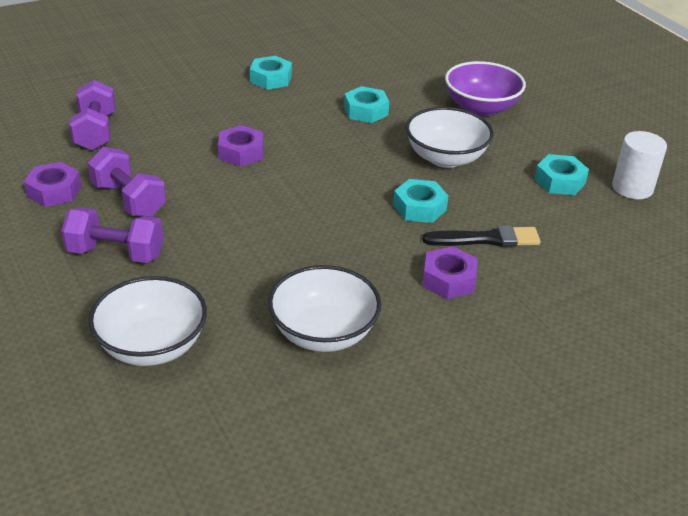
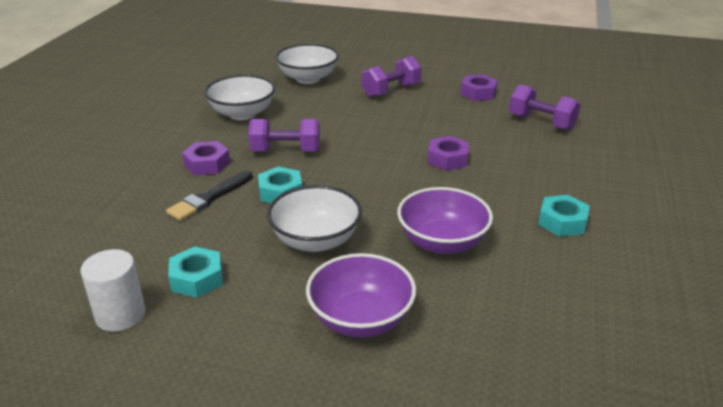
camera: 135 degrees right, 5 degrees down
(129, 200) = (439, 108): purple dumbbell -> purple dumbbell (286, 151)
(366, 111) = (442, 242): turquoise nut -> purple bowl

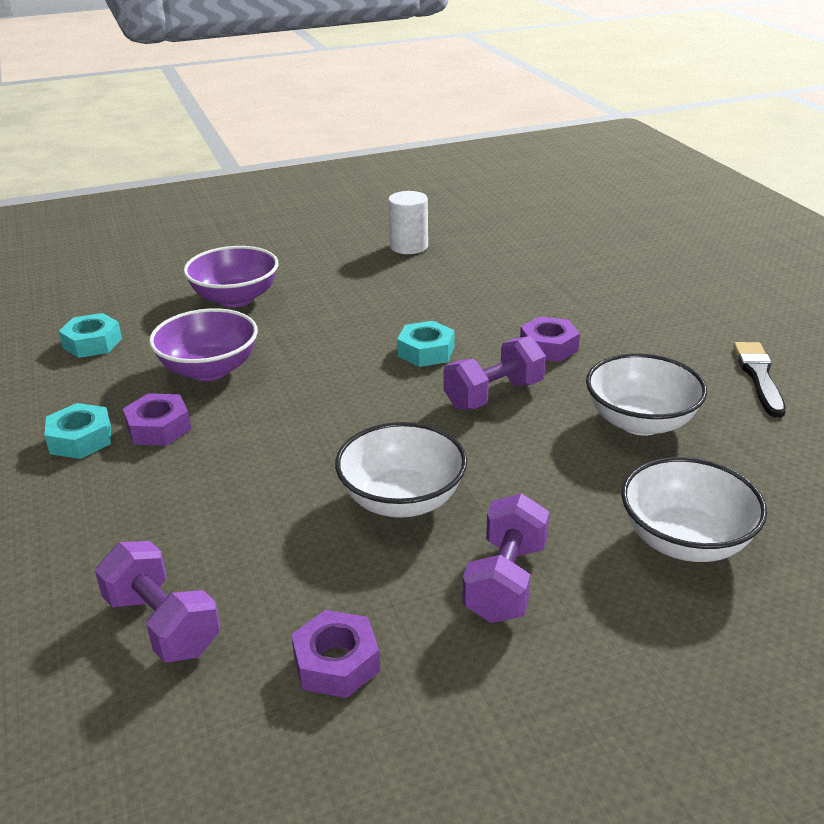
camera: 145 degrees right, 0 degrees up
(197, 278) = (391, 276): turquoise nut -> turquoise nut (92, 343)
(209, 198) = (484, 322): black brush -> black brush (759, 376)
(315, 240) = (333, 328): white bowl -> white bowl (402, 500)
(447, 159) = (277, 469): purple nut -> purple nut (159, 428)
(541, 122) = (163, 624): purple dumbbell -> purple dumbbell turned 45 degrees clockwise

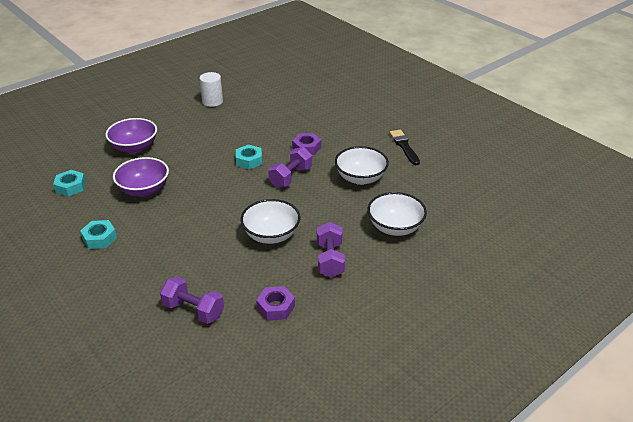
camera: 20 degrees left, 5 degrees up
(159, 428) = (136, 225): purple nut -> none

